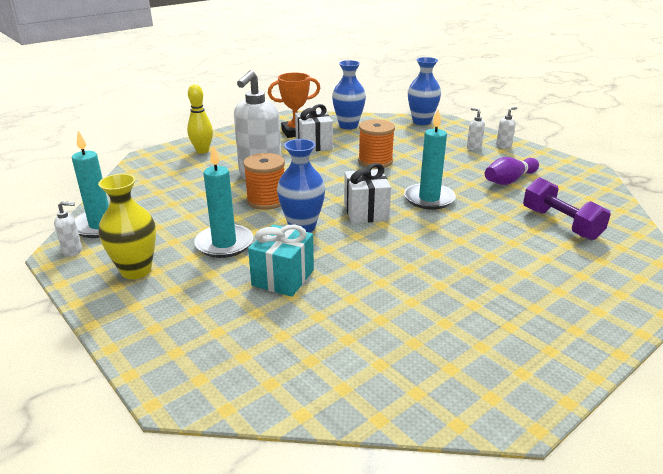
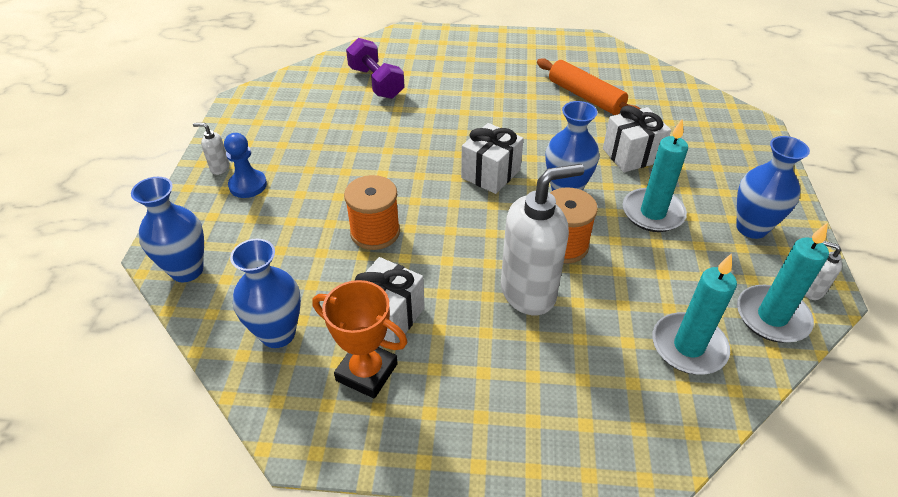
camera: 135 degrees left, 15 degrees up
(136, 270) = (751, 228): yellow vase -> blue vase
(202, 151) = (549, 419): yellow bowling pin -> none
(283, 278) = (631, 155): turquoise gift -> white gift
(395, 314) = (585, 97): none -> orange rolling pin
(429, 199) = (417, 155): turquoise candle -> turquoise candle (688, 346)
(473, 147) = (248, 185): white soap dispenser -> blue pawn
(509, 180) = (318, 131): purple bowling pin -> none
(561, 224) = (376, 83): purple dumbbell -> purple dumbbell turned 45 degrees counterclockwise

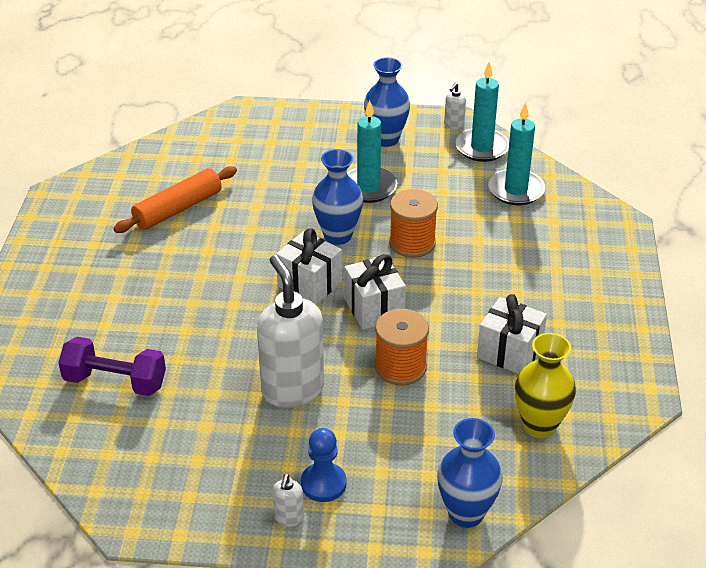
camera: 90 degrees left, 5 degrees down
(278, 334) = (539, 426): blue vase -> yellow vase
(366, 372) = (570, 363): orange trophy -> none
(376, 83) = (115, 382): purple dumbbell -> purple dumbbell turned 45 degrees clockwise
(529, 292) = (471, 266): white soap dispenser -> white soap dispenser (292, 389)
(631, 155) = (285, 189): white gift -> white gift (374, 308)

